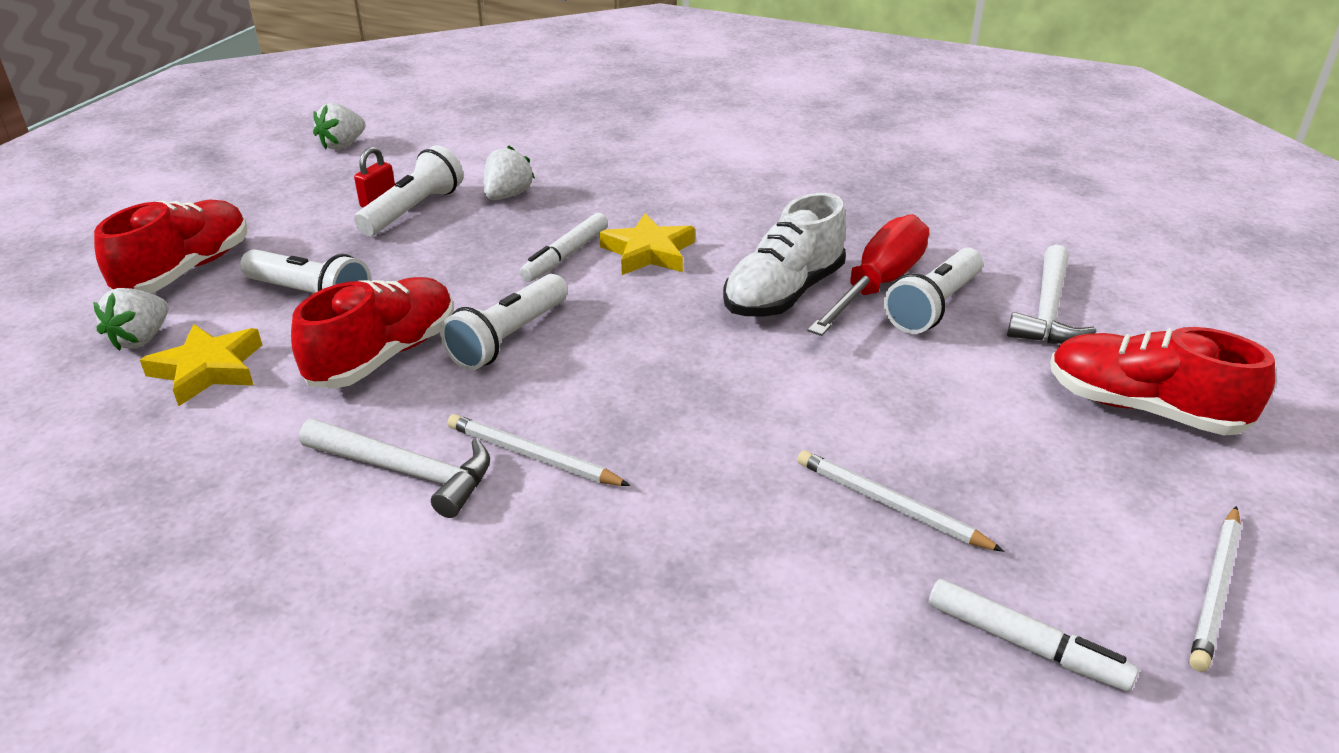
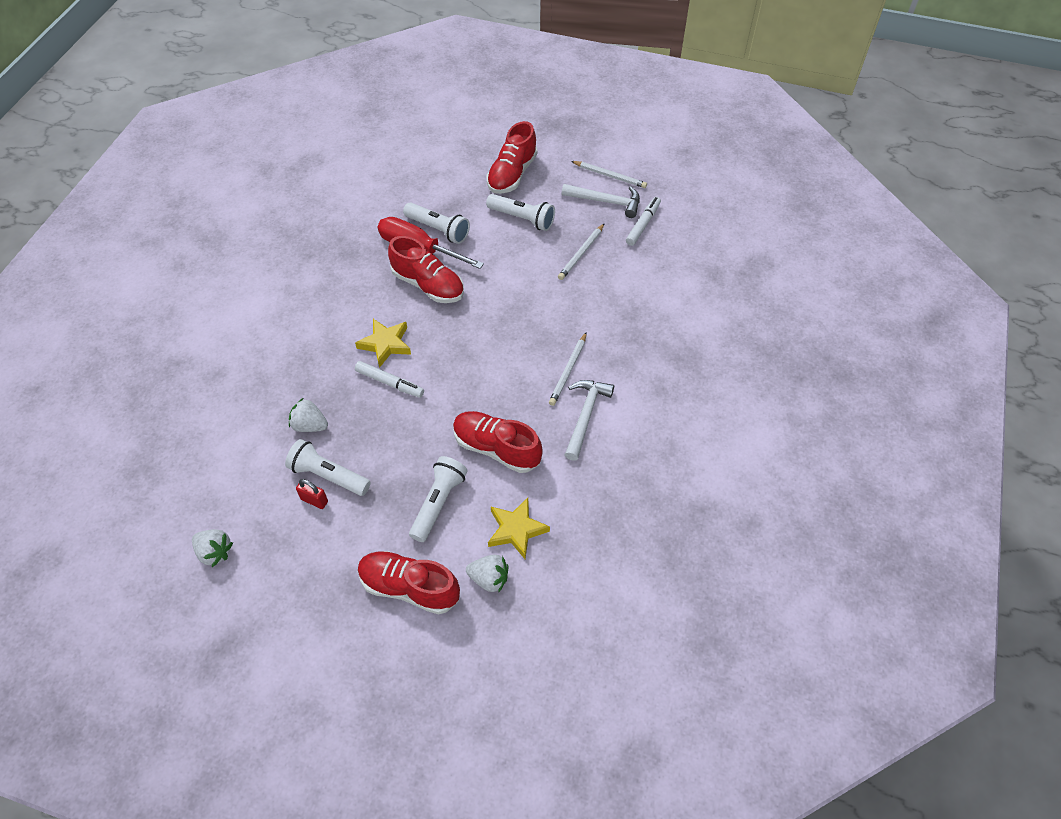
camera: 95 degrees left, 20 degrees up
(509, 338) = (476, 396): white flashlight -> white flashlight (522, 218)
(783, 293) = (428, 285): white shoe -> red shoe
(1048, 310) = (439, 191): white hammer -> white hammer (606, 201)

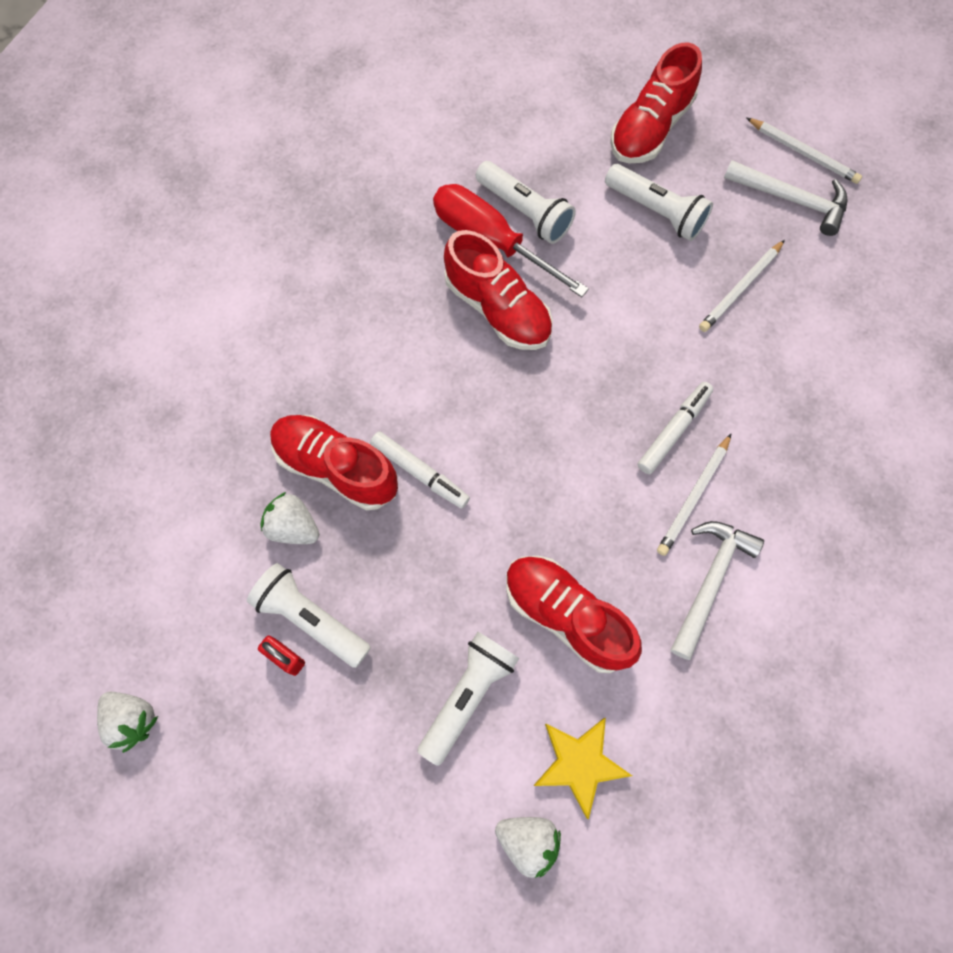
camera: 10 degrees right, 15 degrees up
(385, 344) = (421, 403): yellow star -> none
(409, 587) = (408, 833): red shoe -> red shoe (336, 467)
(643, 224) = (844, 250): white marker -> white marker (674, 430)

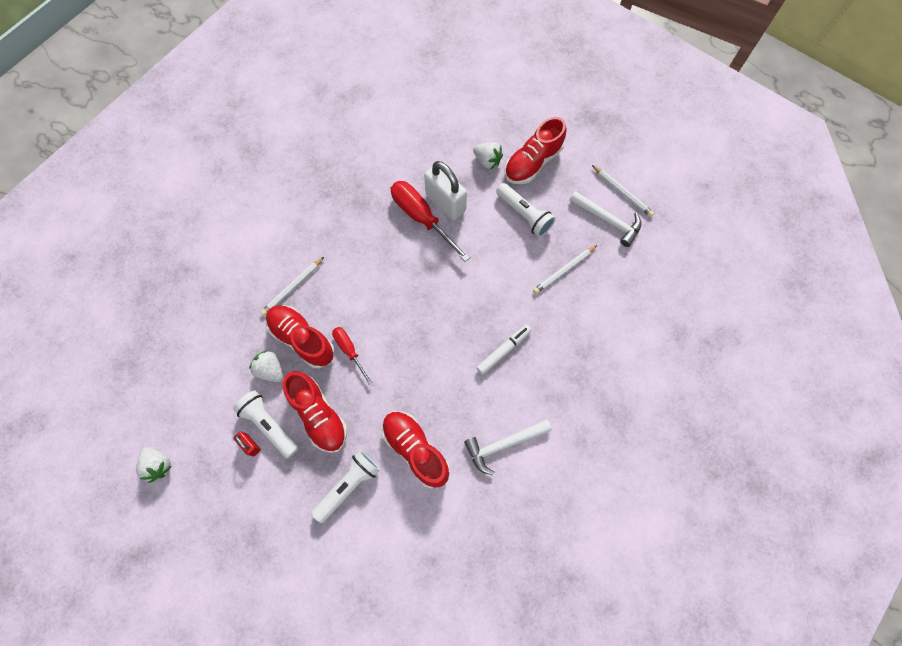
camera: 10 degrees right, 0 degrees up
(419, 473) = (349, 350): white marker -> red screwdriver
(497, 308) = (416, 259): red shoe -> red shoe (318, 415)
(525, 211) = (445, 203): white flashlight -> white padlock
(528, 841) = (364, 575): white strawberry -> white strawberry (487, 161)
(579, 763) = (403, 537): yellow star -> none
(693, 496) = (506, 392): white pencil -> white pencil (292, 287)
(709, 581) = (503, 444): white hammer -> white hammer turned 150 degrees counterclockwise

